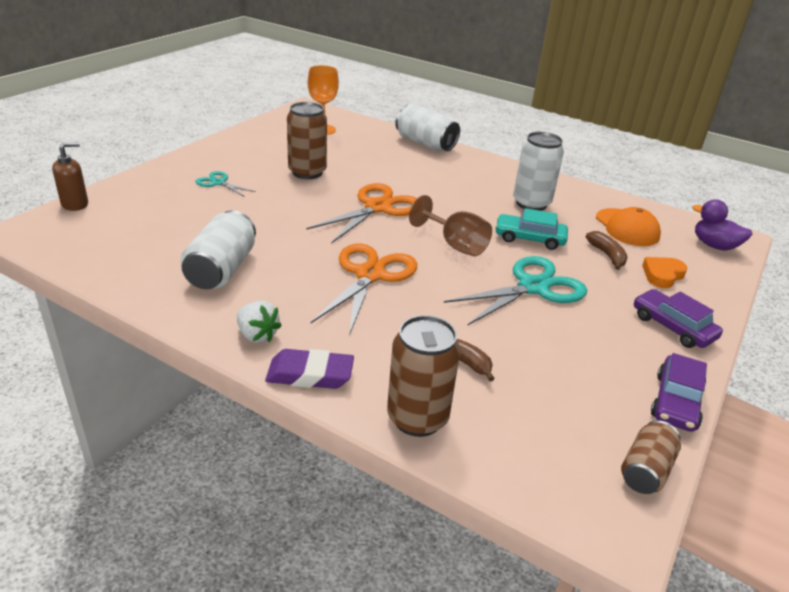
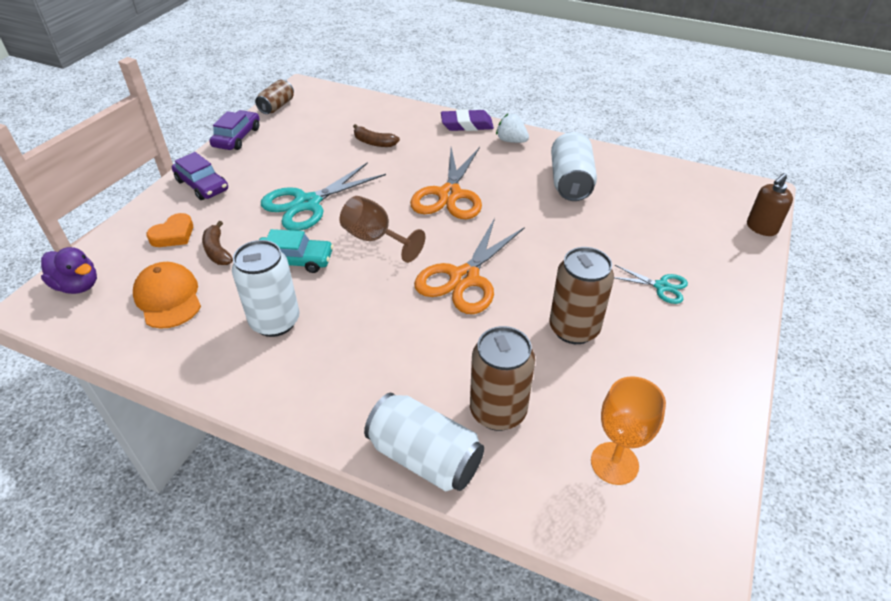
camera: 175 degrees right, 10 degrees up
(417, 418) = (399, 113): brown can -> brown can (498, 411)

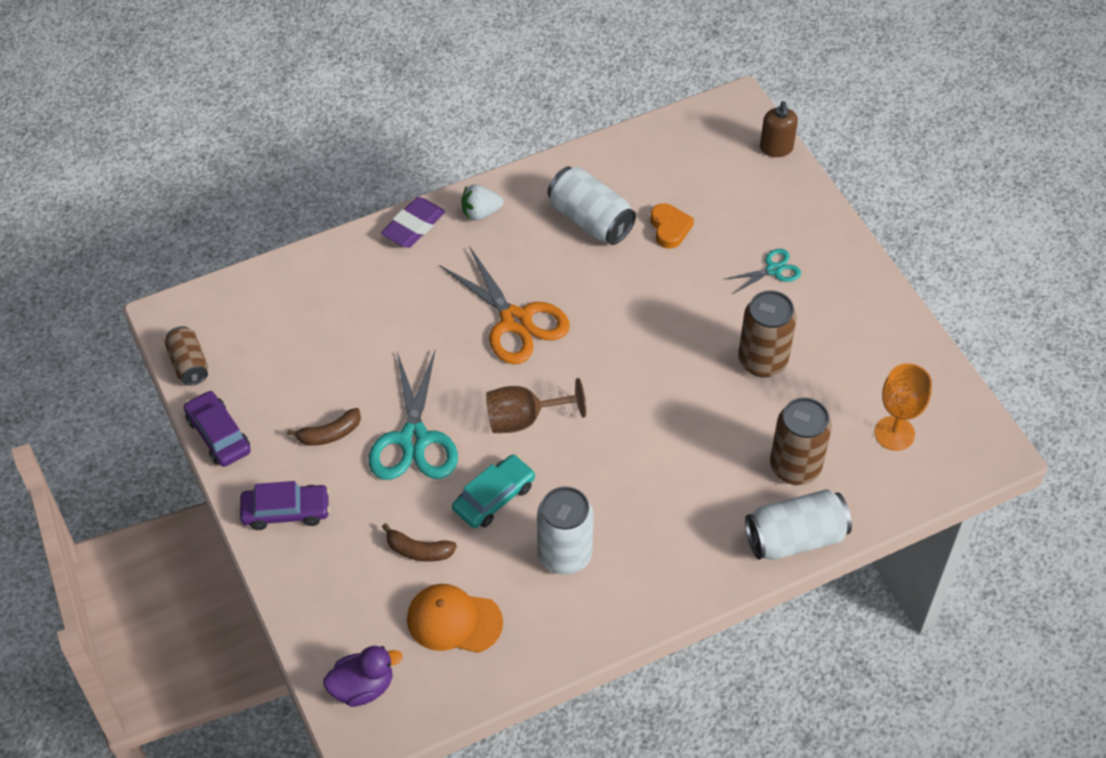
camera: 50 degrees left, 10 degrees up
(173, 235) = (354, 575): orange heart -> orange heart (669, 228)
(374, 142) = (362, 323): brown banana -> brown banana (330, 434)
(464, 278) = (639, 390): orange scissors -> none

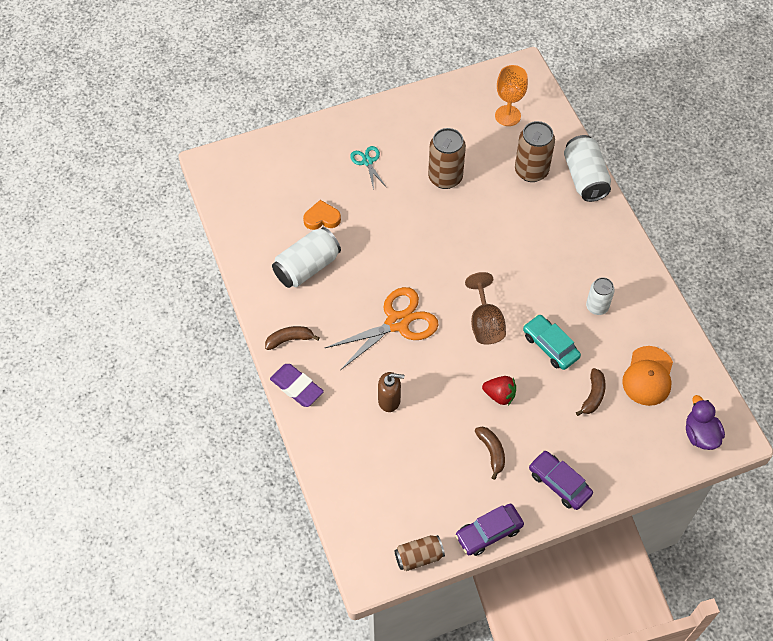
camera: 85 degrees left, 5 degrees up
(286, 511) = (559, 483): purple car -> purple car turned 45 degrees counterclockwise
(413, 440) = (499, 395): turquoise scissors -> red strawberry
(480, 213) = (289, 340): white strawberry -> brown banana
(564, 555) = (597, 307): white can -> white can, size x0.63
(776, 148) = (255, 146): brown soap dispenser -> brown soap dispenser (389, 400)

